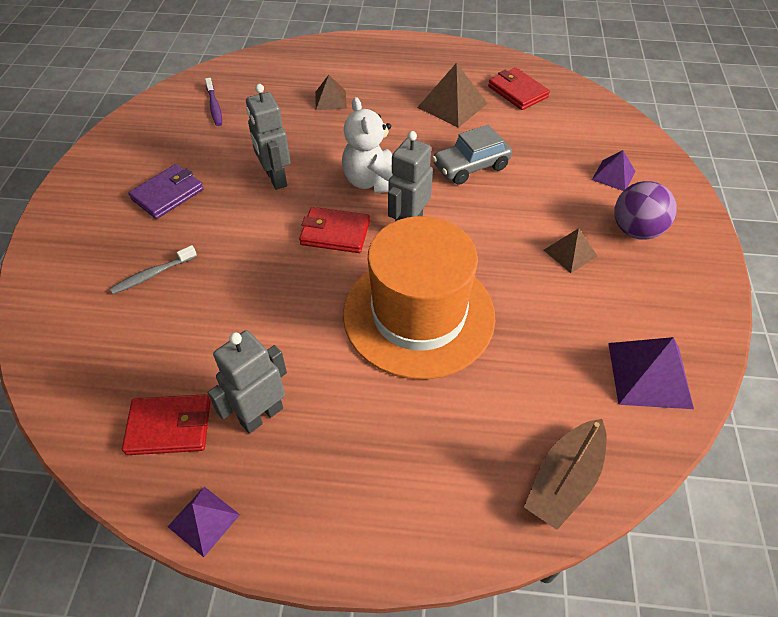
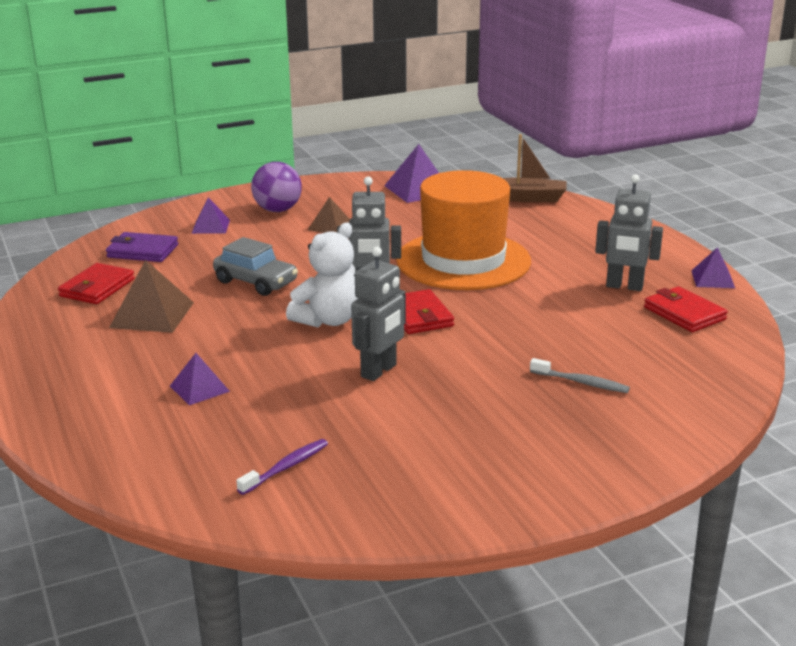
camera: 120 degrees left, 25 degrees down
(167, 194) = (476, 425): purple wallet -> purple wallet (142, 251)
(330, 100) = (199, 388): brown pyramid -> purple pyramid

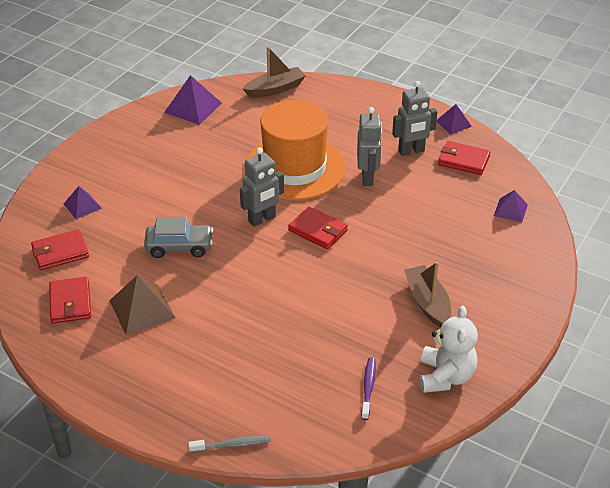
camera: 35 degrees left, 15 degrees up
(142, 251) = (60, 252): purple wallet -> red wallet
(199, 388) = (249, 355): purple pyramid -> purple pyramid (510, 210)
(277, 210) = (113, 168): purple ball -> none
(328, 320) = (266, 260): white teddy bear -> white teddy bear (445, 376)
(330, 226) = (170, 170): brown pyramid -> none
(379, 371) = (342, 288): grey robot -> grey robot (367, 178)
(464, 420) = (427, 303): none -> brown boat
(581, 382) = (460, 243): grey toothbrush -> grey toothbrush (232, 445)

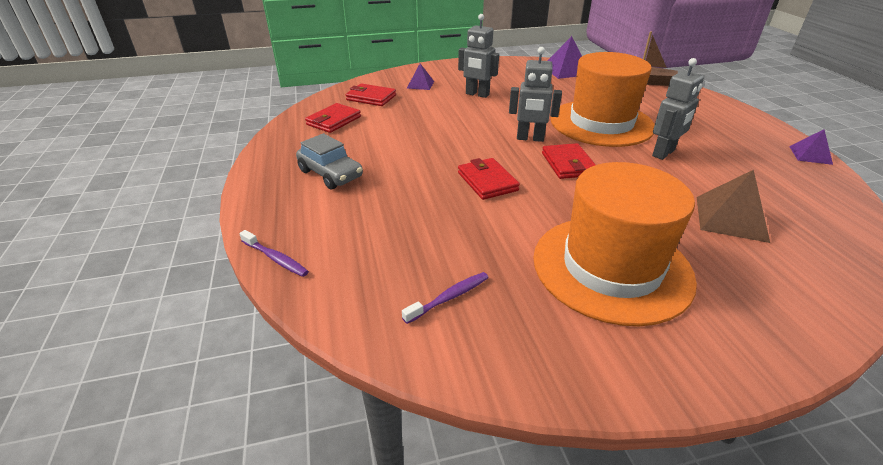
camera: 45 degrees right, 5 degrees down
(142, 309) = (366, 144): brown pyramid -> brown pyramid (731, 218)
(179, 247) = (445, 126): grey car -> grey car (330, 174)
(232, 445) = (276, 258): grey toothbrush -> purple toothbrush
(411, 151) = (735, 155): grey robot -> grey robot (477, 94)
(427, 303) = (611, 267): brown boat -> orange hat
(445, 376) = (546, 346): white teddy bear -> none
(463, 160) = (794, 183): red wallet -> red wallet (487, 181)
(510, 210) = (820, 245): purple pyramid -> none

